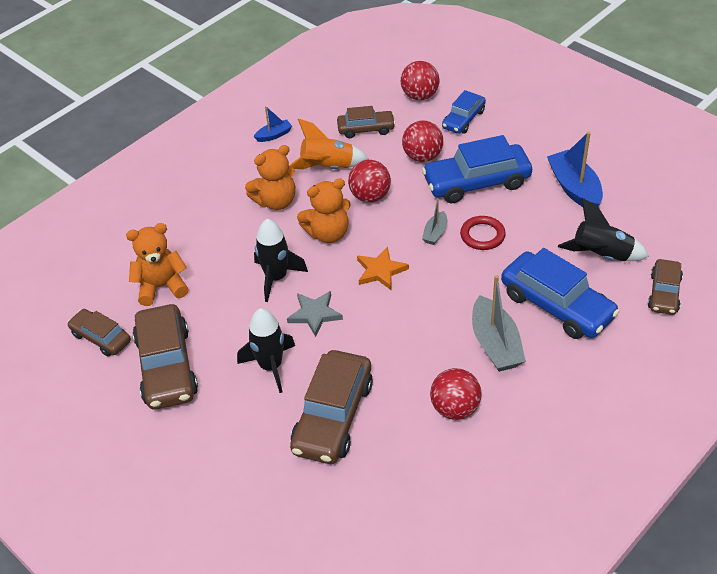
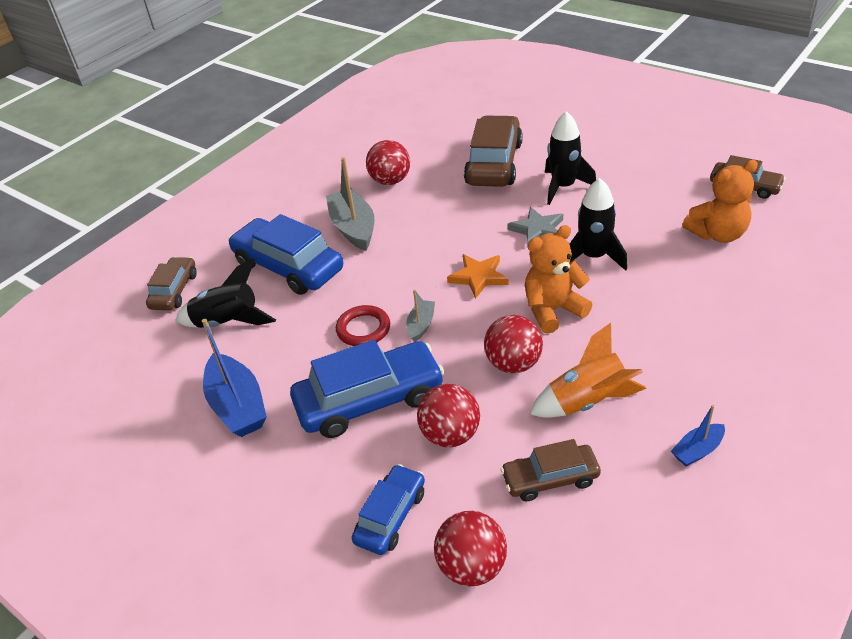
camera: 175 degrees right, 5 degrees down
(166, 366) = (662, 175): brown car -> none
(276, 201) = (638, 343): orange teddy bear -> none

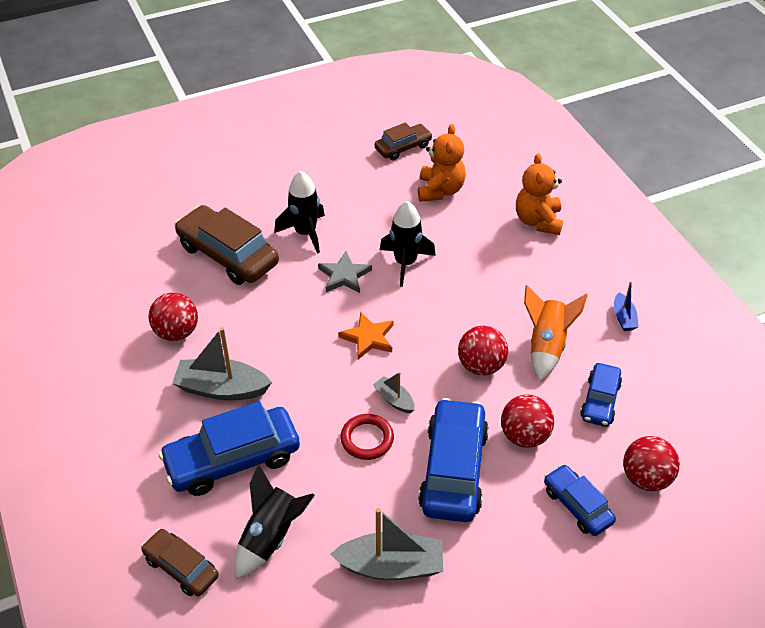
camera: 65 degrees left, 5 degrees up
(238, 406) = (391, 566): blue boat -> grey boat
(550, 478) = (600, 401): brown car -> blue car
(553, 310) = (443, 315): orange teddy bear -> orange teddy bear (538, 221)

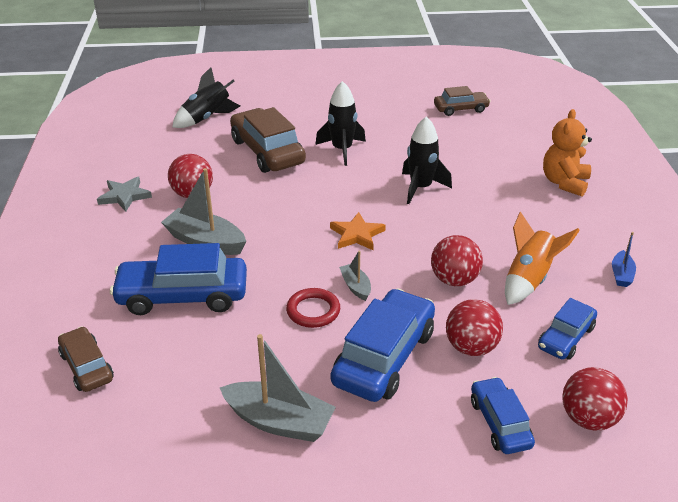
camera: 20 degrees right, 10 degrees down
(271, 536) = (180, 364): black rocket -> black rocket (207, 118)
(344, 275) = (359, 185): grey star -> grey star (124, 196)
(440, 190) = (480, 144): orange teddy bear -> none

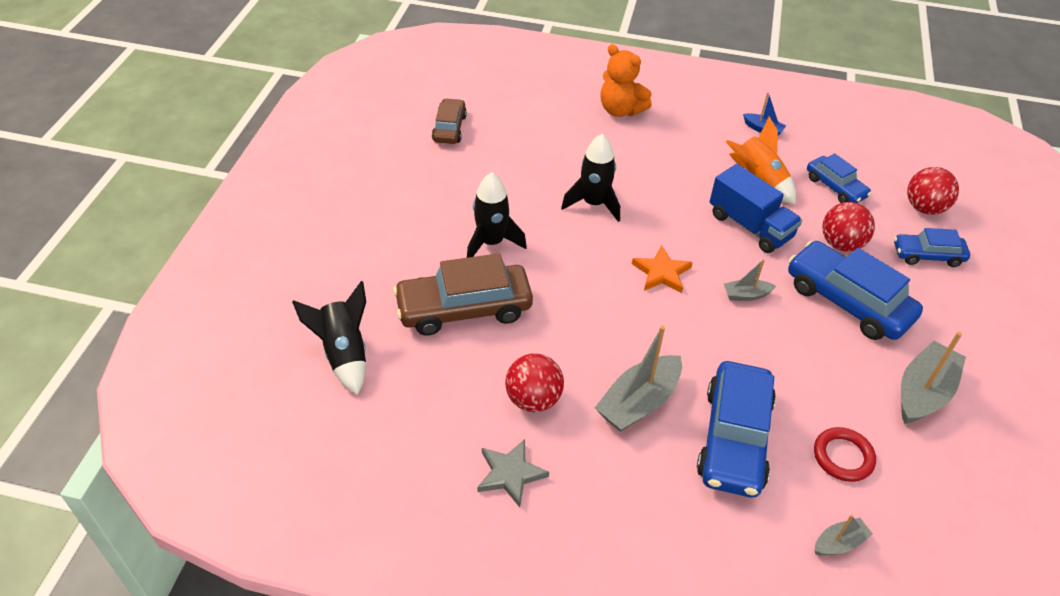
camera: 75 degrees left, 10 degrees up
(87, 366) = (839, 543): brown car -> grey boat
(313, 311) = (777, 335): red ring -> red ring (843, 457)
(454, 280) = (750, 226): red ball -> blue truck

